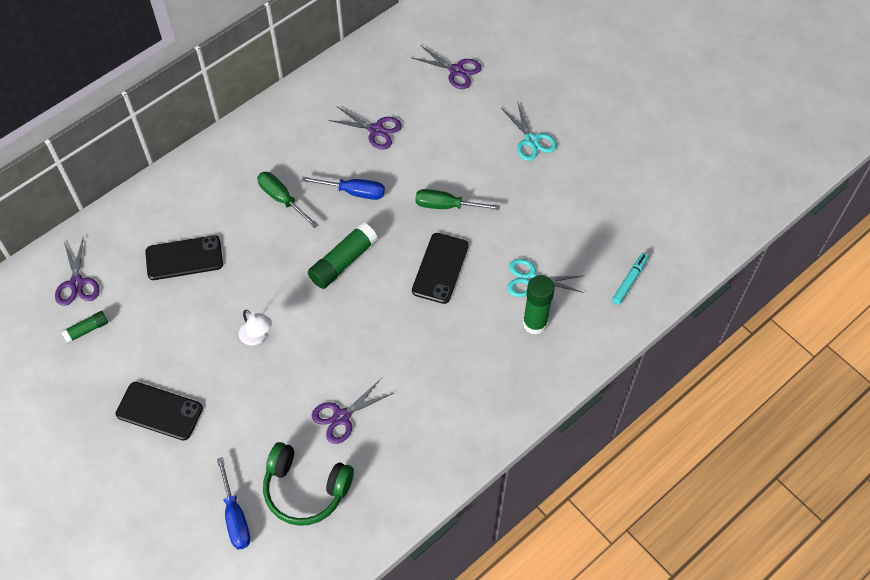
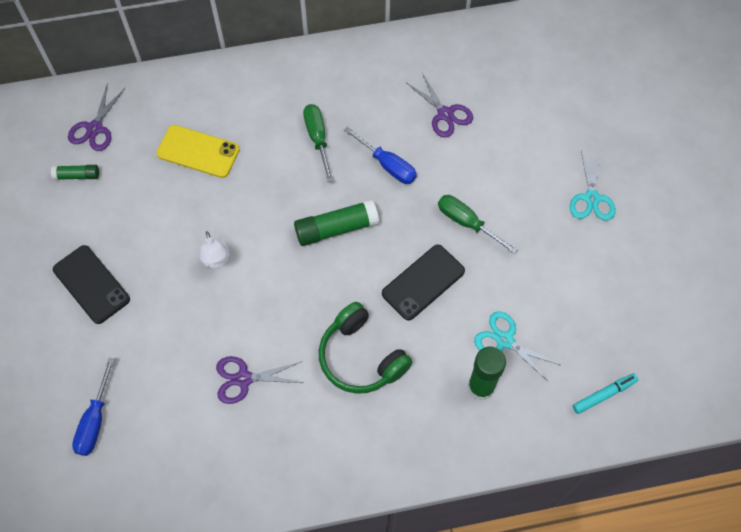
camera: 30 degrees right, 5 degrees up
(184, 258) = (198, 152): black phone -> yellow phone
(305, 489) = (170, 430): green headphones -> green headphones (361, 357)
(456, 71) = (559, 91): purple scissors -> none

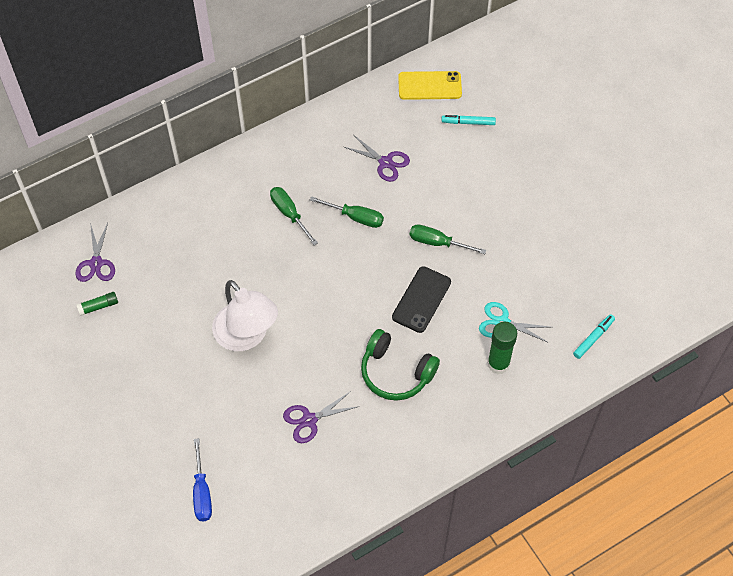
camera: 20 degrees left, 5 degrees down
(91, 284) = (150, 389): black phone -> none
(198, 152) = (193, 255): yellow phone -> yellow phone (429, 86)
(216, 260) = (247, 336): white lamp -> white lamp, size x2.14
(336, 228) = (334, 280): green glue stick -> none
(388, 165) = (356, 217): blue screwdriver -> green screwdriver
(555, 97) = (468, 122): none -> turquoise marker
(591, 198) = (527, 193): turquoise scissors -> none

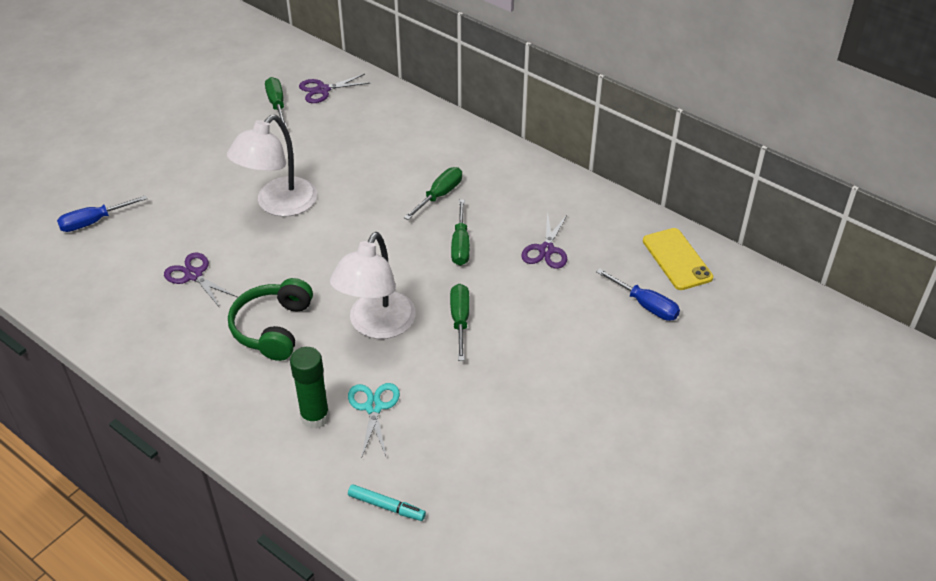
camera: 70 degrees right, 15 degrees down
(98, 306) = (277, 104): green glue stick -> green screwdriver
(421, 299) = (376, 325): black phone -> white lamp
(468, 122) = (646, 305): turquoise marker -> blue screwdriver

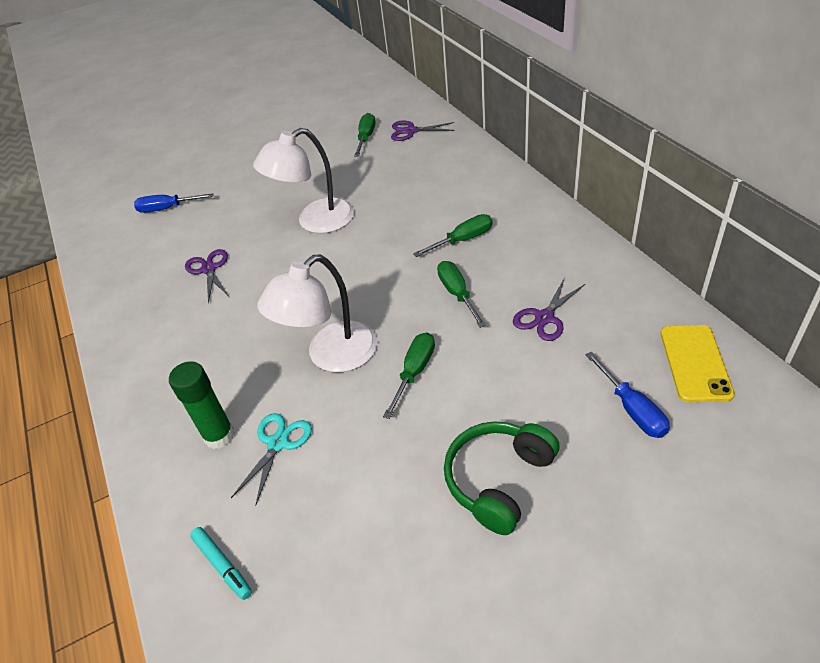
camera: 30 degrees right, 0 degrees up
(273, 328) = (240, 334): green headphones -> green headphones (499, 480)
(460, 245) = (457, 293): green screwdriver -> green screwdriver turned 135 degrees clockwise

